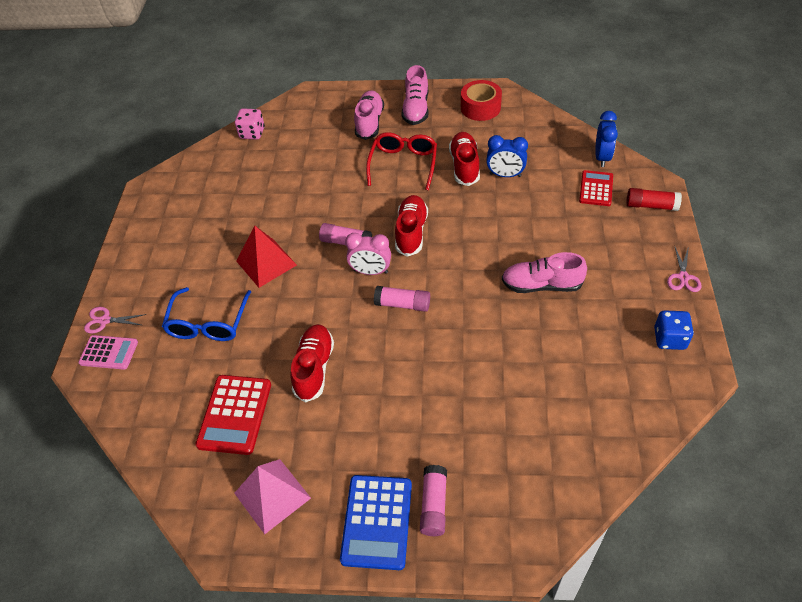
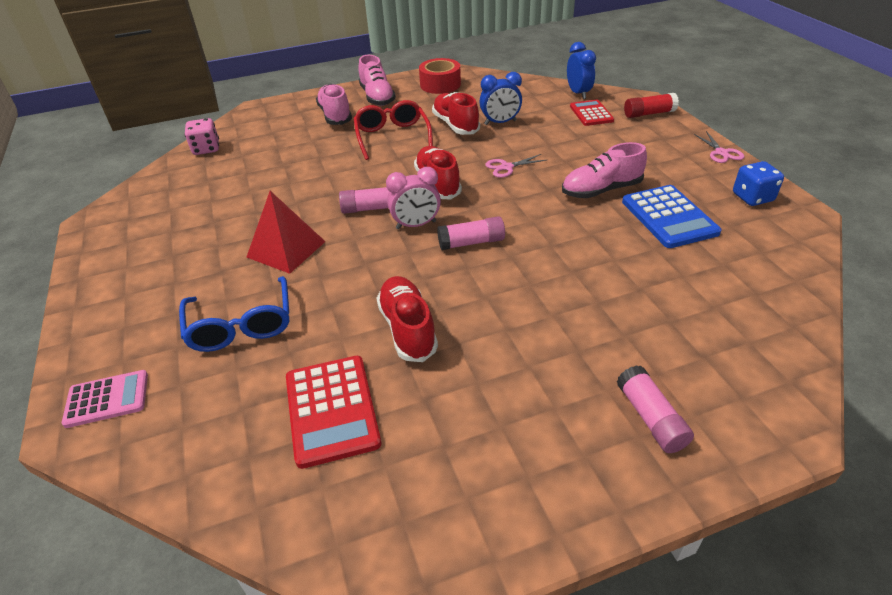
camera: 25 degrees left, 10 degrees down
(105, 320) = (86, 365): pink scissors -> pink scissors (506, 167)
(272, 495) = (440, 485): pink pyramid -> none
(377, 521) = (597, 463): blue calculator -> blue calculator (669, 217)

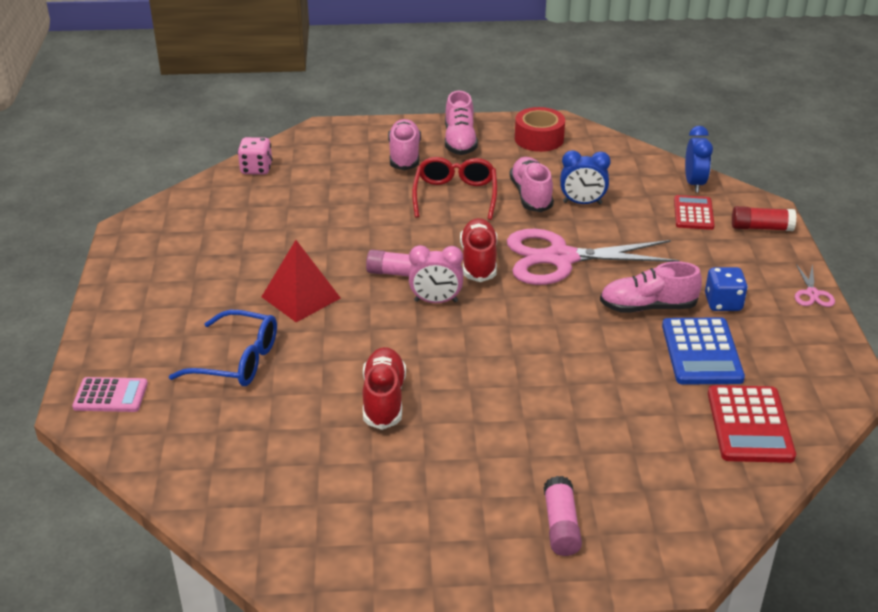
camera: 15 degrees right, 5 degrees down
(241, 325) = (237, 361): blue glasses -> blue glasses turned 75 degrees counterclockwise
(331, 410) = (290, 450): red calculator -> red calculator (749, 425)
(455, 125) = (531, 195): red shoe -> pink shoe
(471, 242) = (482, 332): pink glue stick -> none
(506, 167) = (561, 258): pink scissors -> pink scissors, size x2.44
(752, 197) = (808, 352): blue dice -> blue dice (723, 303)

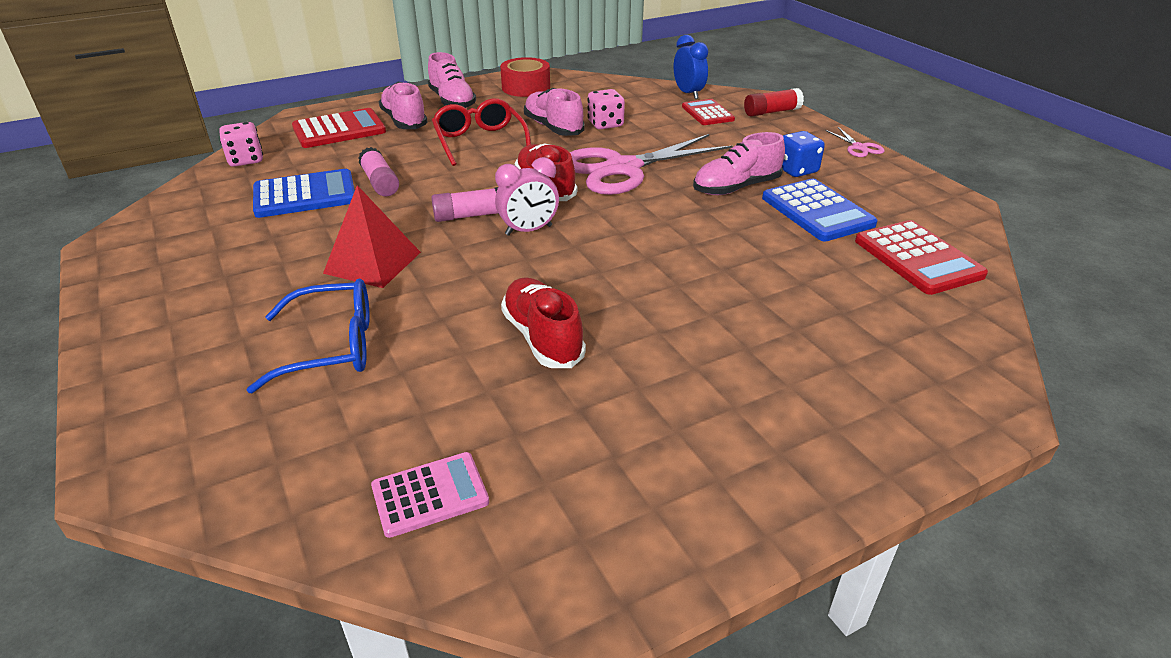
camera: 25 degrees left, 0 degrees up
(110, 396) = (168, 439): pink calculator -> pink calculator (430, 495)
(284, 218) = (305, 195): none -> blue calculator
(345, 152) = (339, 130): none -> red calculator
(561, 526) = (844, 409): pink glue stick -> pink glue stick (380, 183)
(582, 203) = (605, 124): blue clock -> pink dice

